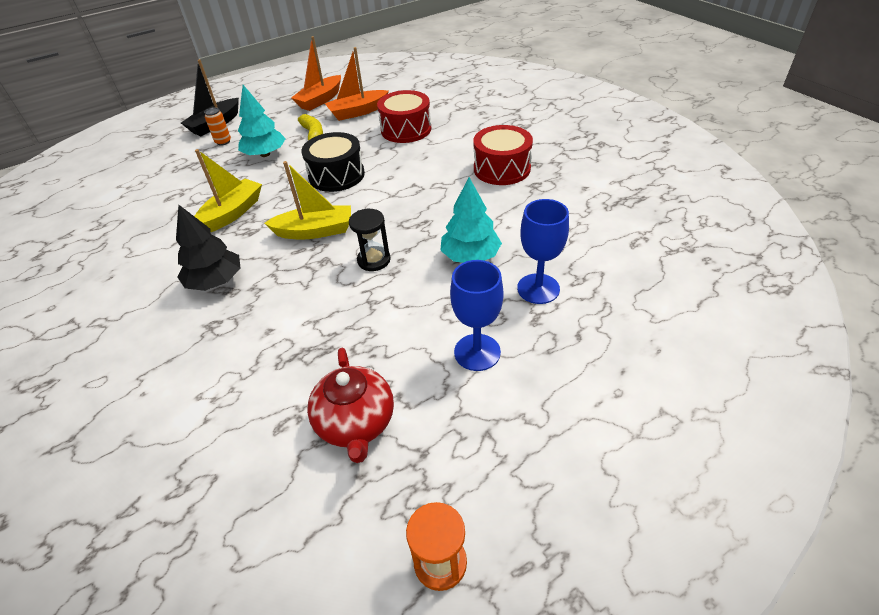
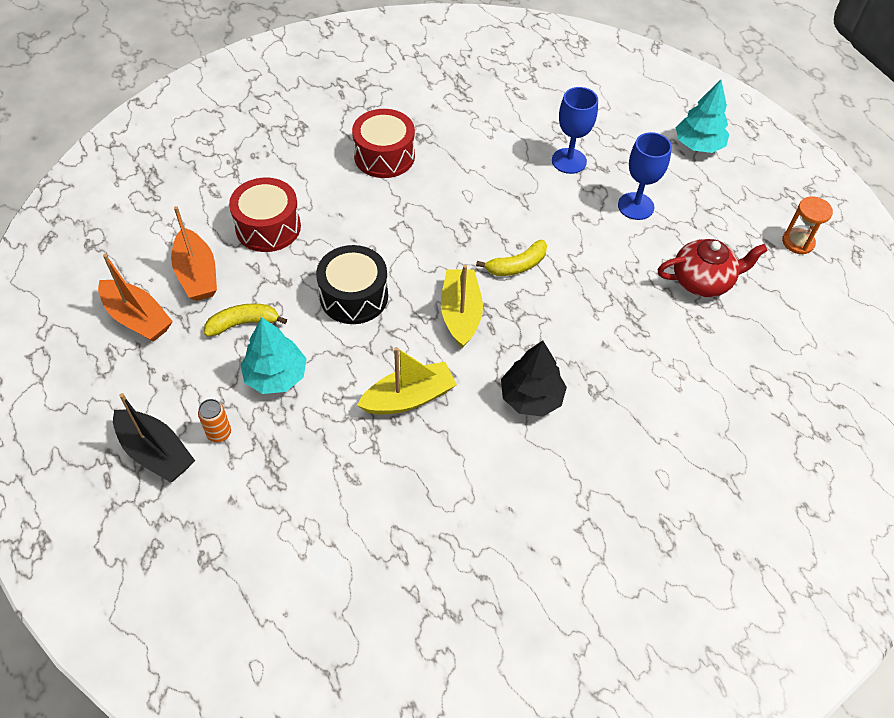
camera: 90 degrees left, 10 degrees up
(232, 213) = (409, 398): yellow boat -> yellow boat turned 120 degrees clockwise
(374, 260) = (516, 265): black hourglass -> yellow banana
(470, 256) = (521, 196): turquoise tree -> turquoise tree (698, 145)

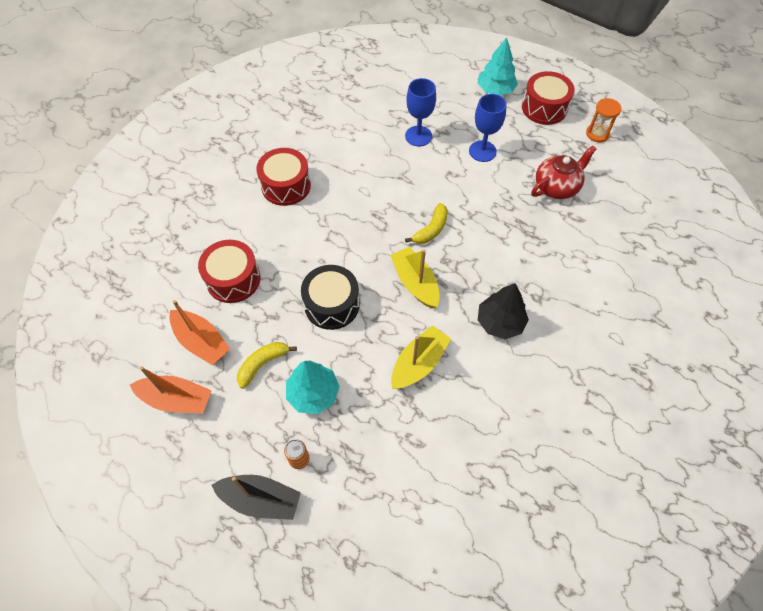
camera: 25 degrees left, 5 degrees up
(747, 187) = (544, 108): none -> red drum

